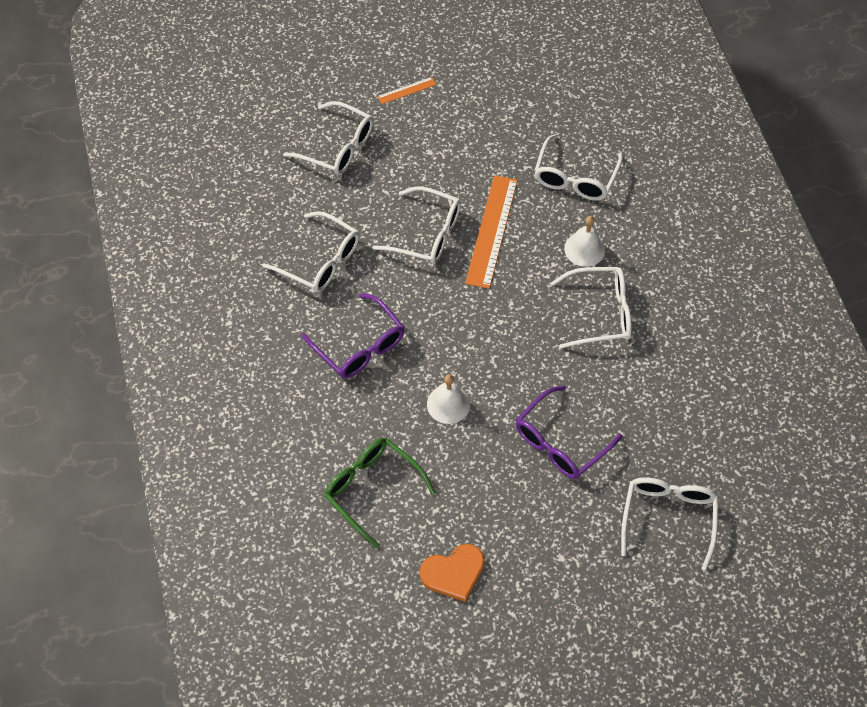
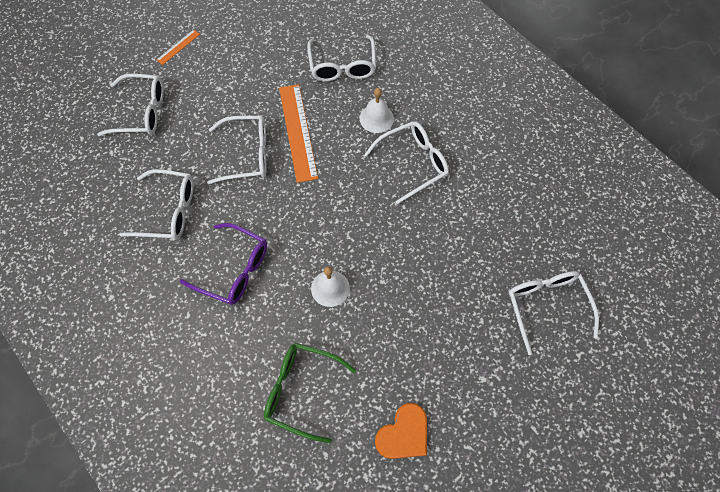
camera: 25 degrees left, 5 degrees up
(560, 442) = (434, 281): purple glasses -> none

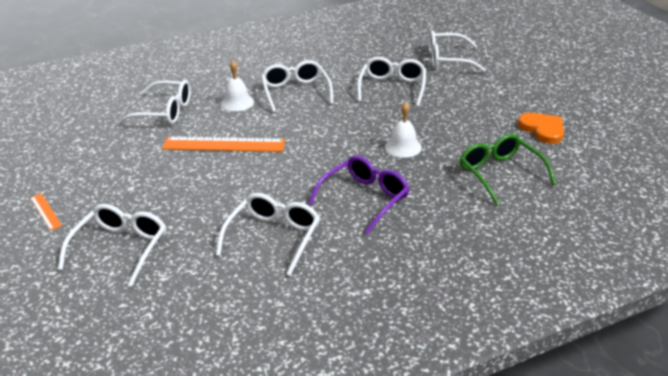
camera: 75 degrees left, 30 degrees down
(247, 154) = (231, 177): white glasses -> white glasses (392, 88)
(301, 391) = (499, 173): green glasses -> green glasses turned 120 degrees clockwise

